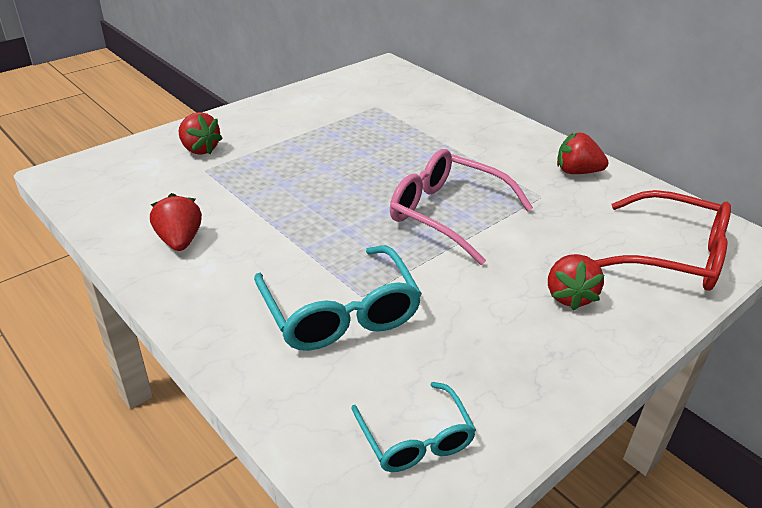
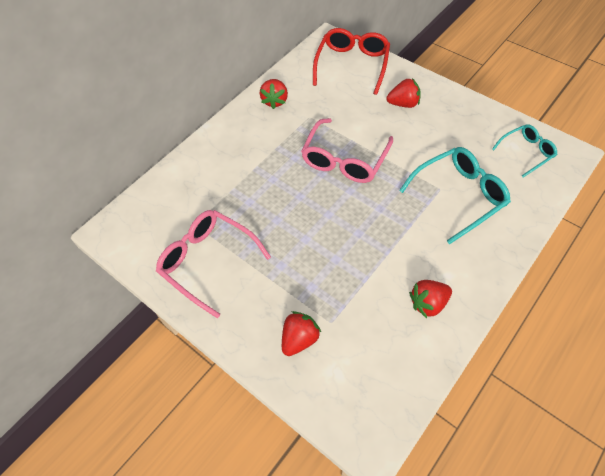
camera: 95 degrees left, 20 degrees up
(323, 110) = (208, 262): none -> pink glasses

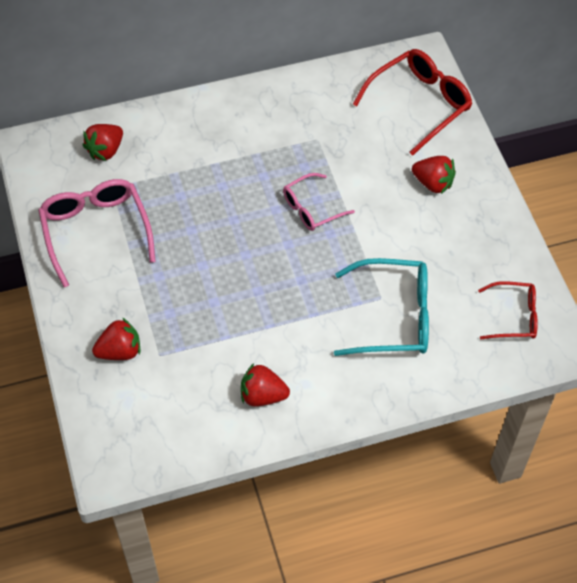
camera: 30 degrees right, 0 degrees up
(275, 101) = (297, 100): red strawberry -> red strawberry (105, 150)
(344, 160) = (311, 208): pink glasses -> pink glasses, size x0.60
(526, 152) = (514, 316): turquoise glasses -> red glasses

